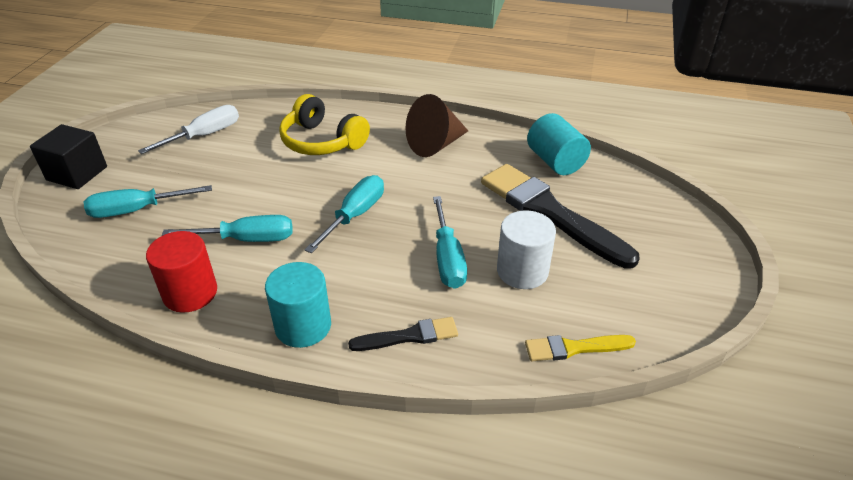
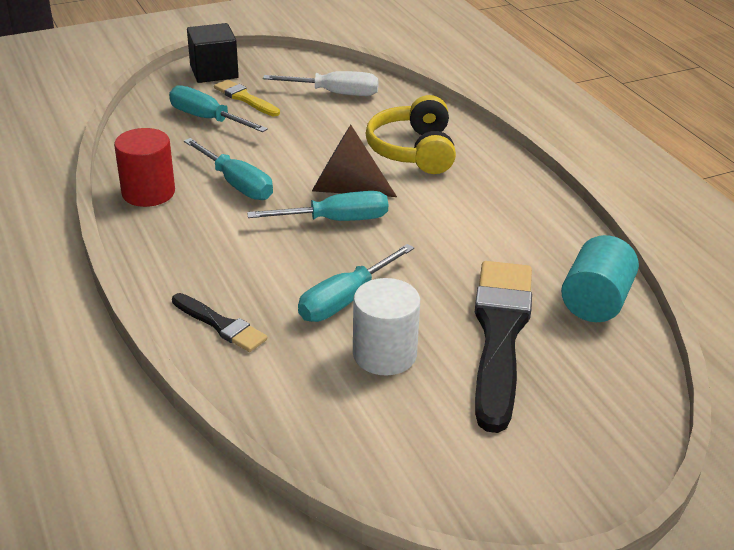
camera: 50 degrees right, 5 degrees down
(303, 326) = (172, 264): turquoise cylinder -> none
(435, 144) = (505, 213): brown cone -> brown cone (345, 189)
(574, 348) = (315, 434): yellow brush -> yellow brush (245, 98)

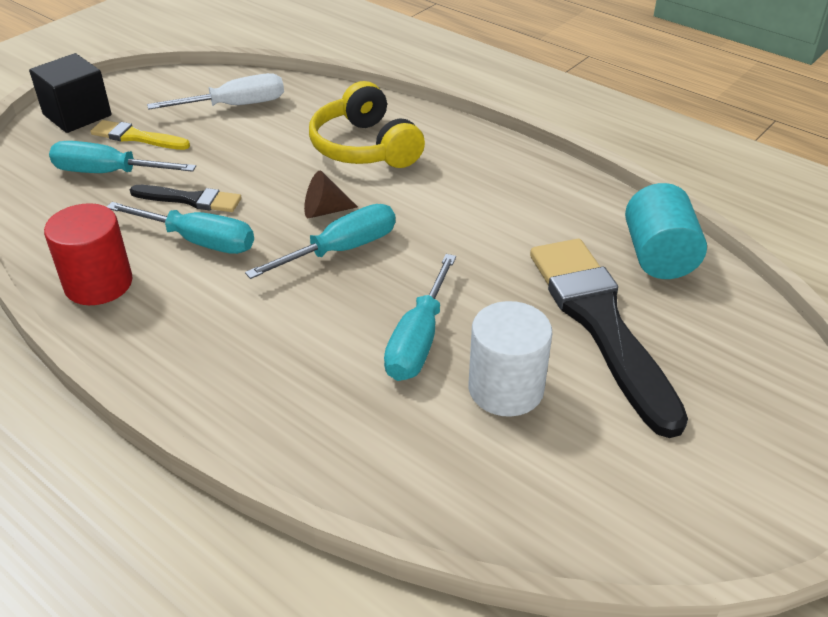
camera: 25 degrees left, 5 degrees up
(221, 325) = (302, 421): black brush -> black brush (190, 200)
(345, 189) = (324, 211): brown cone -> brown cone, size x0.55

